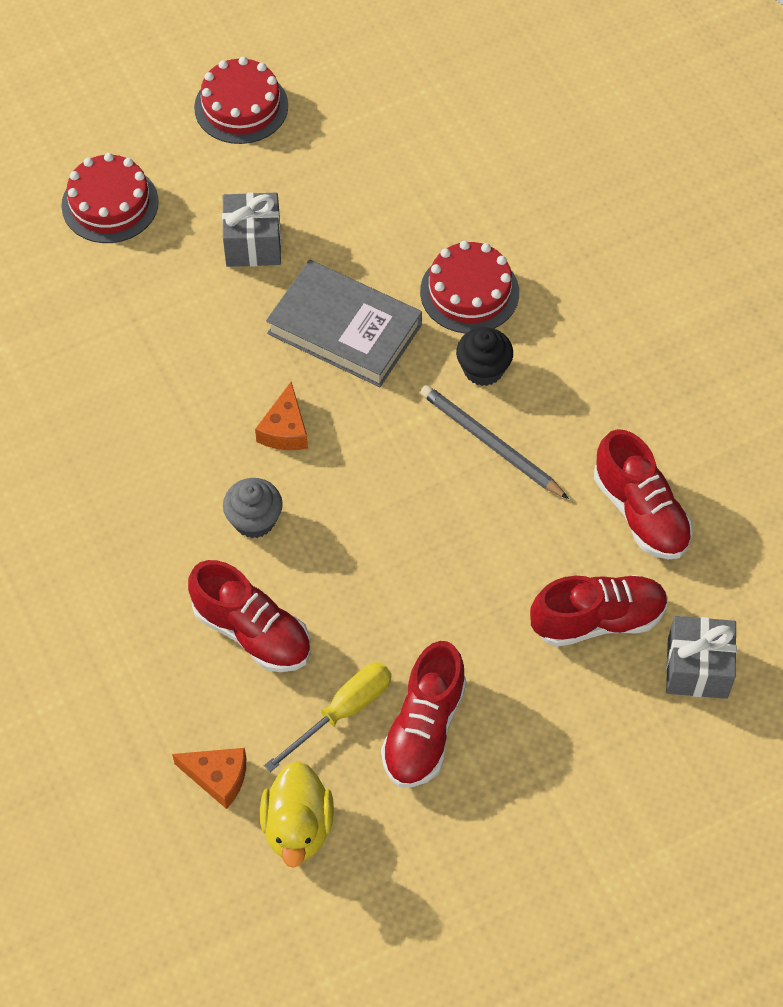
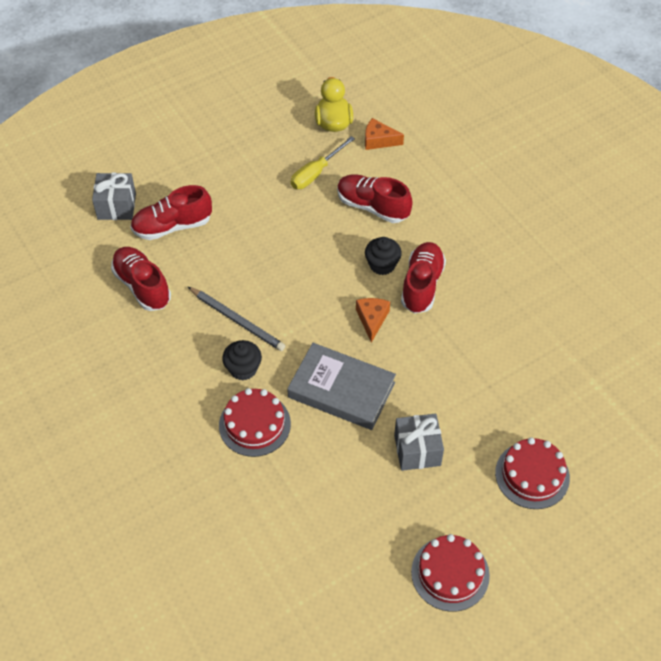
camera: 175 degrees right, 5 degrees down
(254, 520) = (382, 265): grey cupcake -> black cupcake
(424, 729) = (271, 168): red shoe -> red shoe (422, 285)

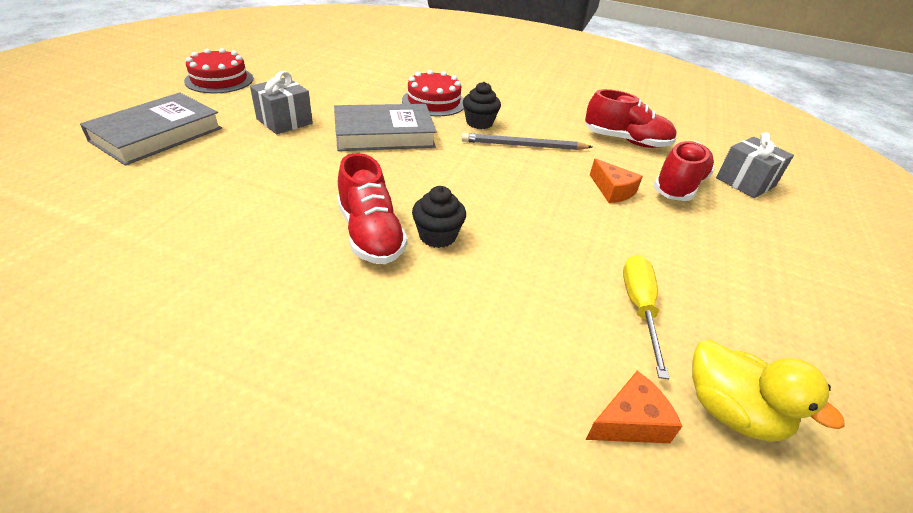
camera: 140 degrees right, 15 degrees down
(372, 207) = (518, 298): red shoe -> none
(372, 319) = (401, 185): orange cheese -> orange cheese (612, 190)
(532, 475) = (157, 134): red cake -> grey book

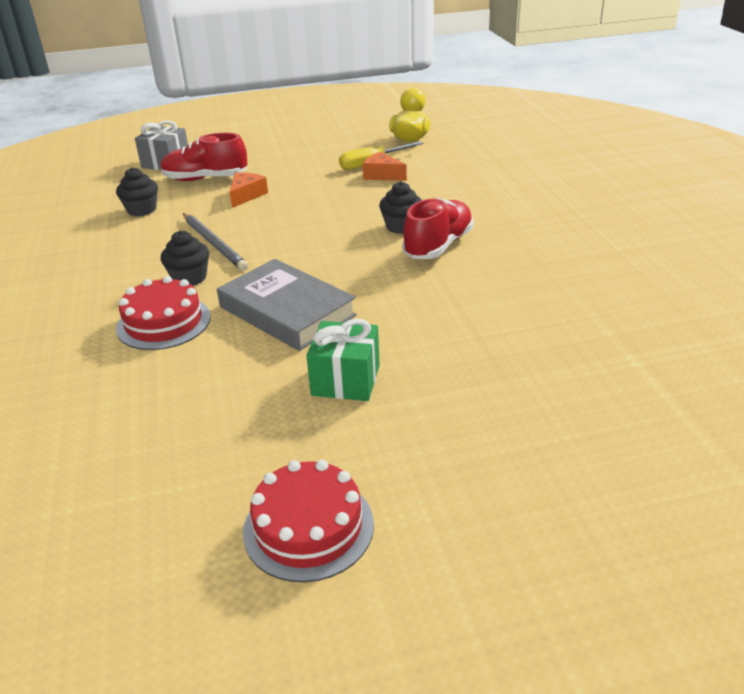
camera: 120 degrees left, 5 degrees down
(157, 134) = (498, 436): grey book -> none
(284, 121) = (346, 380): grey gift -> green gift
(626, 141) = (142, 210): red shoe -> black cupcake
(630, 421) = (449, 152): orange cheese -> orange cheese (382, 175)

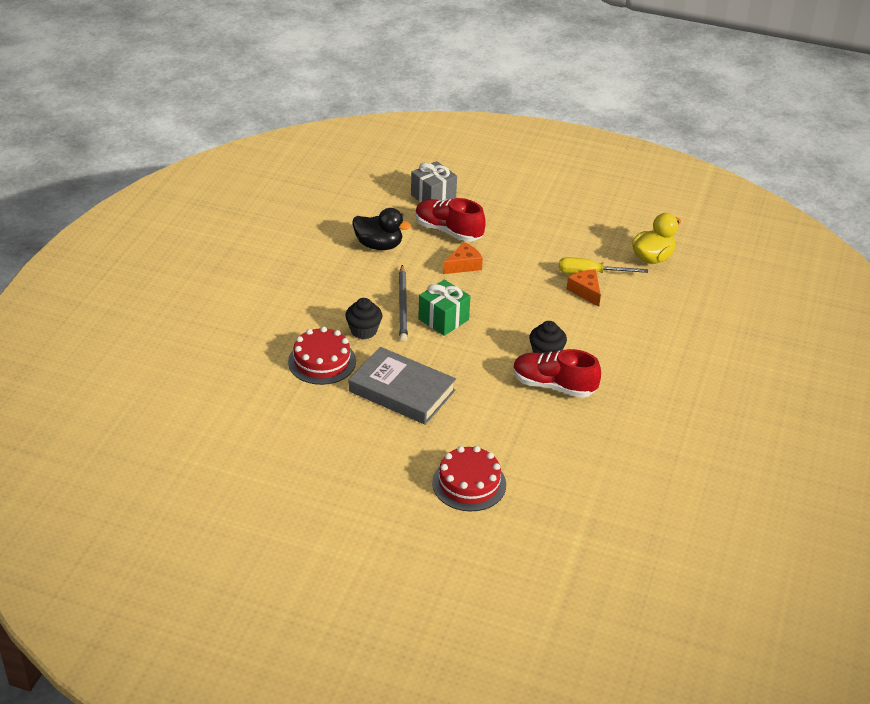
camera: 30 degrees right, 5 degrees up
(142, 210) = (379, 245): black cupcake -> black duck
(287, 311) = (402, 391): grey book -> grey book turned 45 degrees counterclockwise
(308, 527) = (299, 534): red cake -> red cake (469, 484)
(346, 380) = (392, 460): green gift -> green gift (443, 319)
(438, 246) = (553, 386): red shoe -> red shoe turned 135 degrees counterclockwise

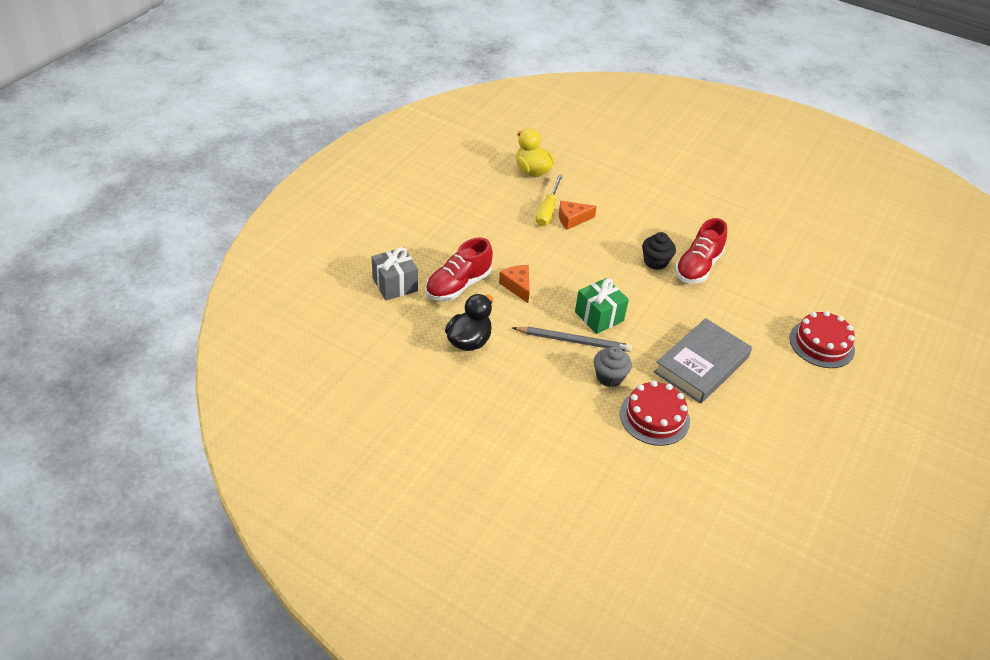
camera: 80 degrees left, 5 degrees up
(363, 331) = (609, 377): black cupcake -> grey cupcake

